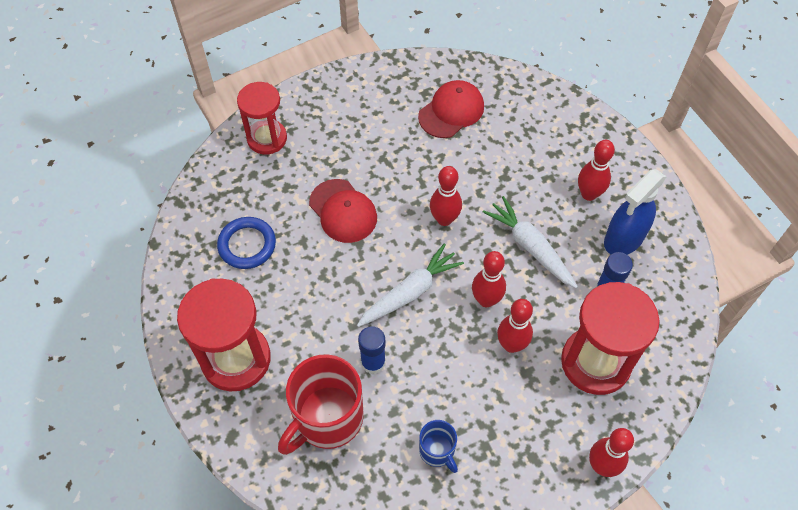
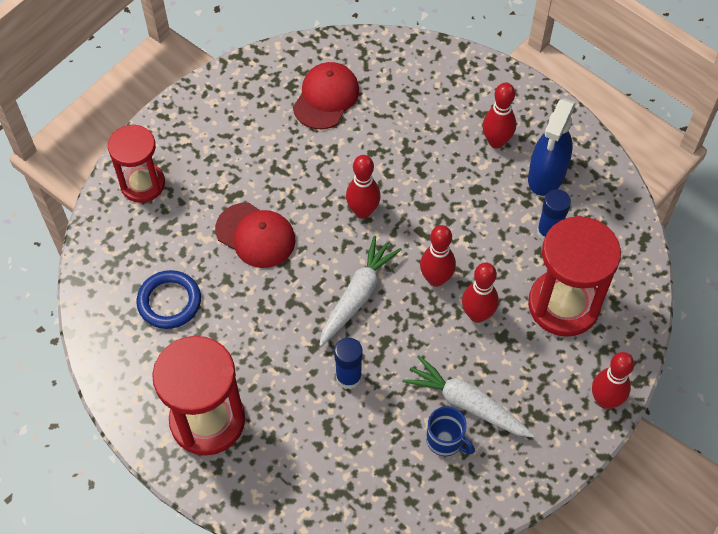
camera: 20 degrees left, 0 degrees up
(327, 418) = (325, 447): red mug -> none
(530, 247) = (459, 212): white carrot -> white carrot (466, 403)

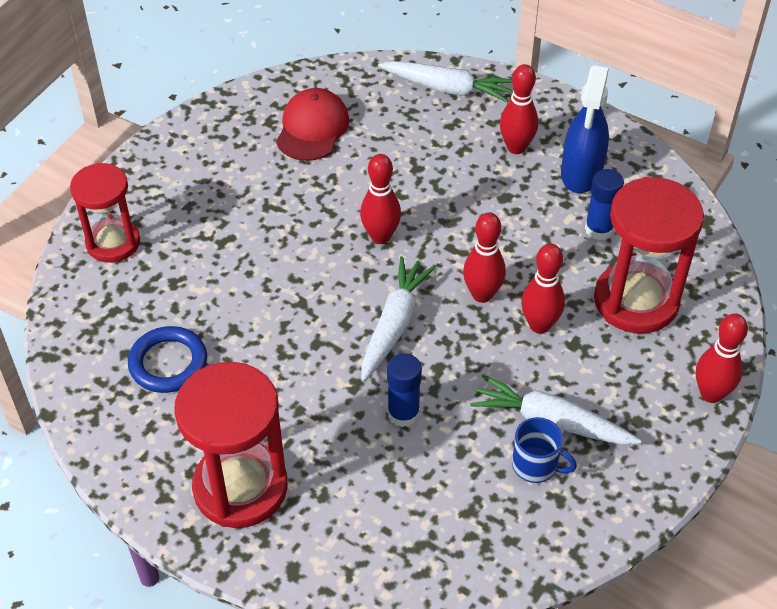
camera: 10 degrees left, 10 degrees down
(255, 235) = (259, 278): red cap -> none
(449, 74) = (447, 89): none -> white carrot

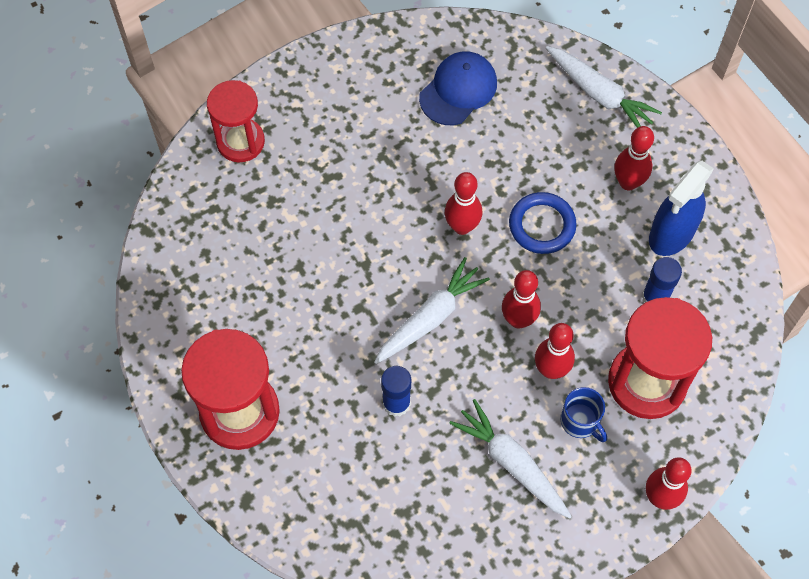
camera: 25 degrees right, 15 degrees up
(168, 363) = (234, 276): blue ring -> blue ring (542, 225)
(312, 128) = (458, 90): red cap -> blue cap
(536, 465) = (478, 496): blue mug -> blue mug (580, 421)

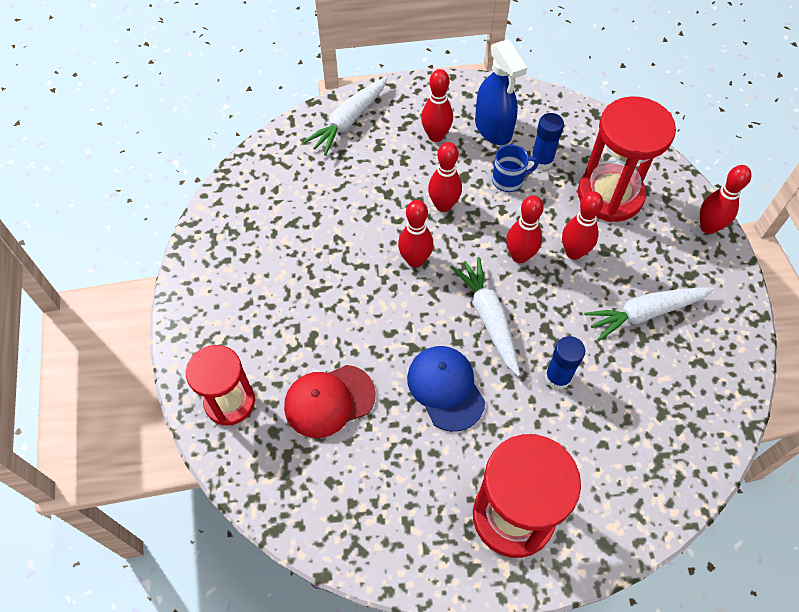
camera: 65 degrees left, 5 degrees down
(278, 218) = (329, 401): none -> red cap
(458, 90) = (286, 210): blue cap -> blue cap (445, 388)
(542, 225) = (443, 205): blue ring -> red bowling pin
(580, 421) = (626, 251): blue mug -> blue mug (509, 180)
(599, 94) = (349, 121): white carrot -> white carrot turned 150 degrees clockwise

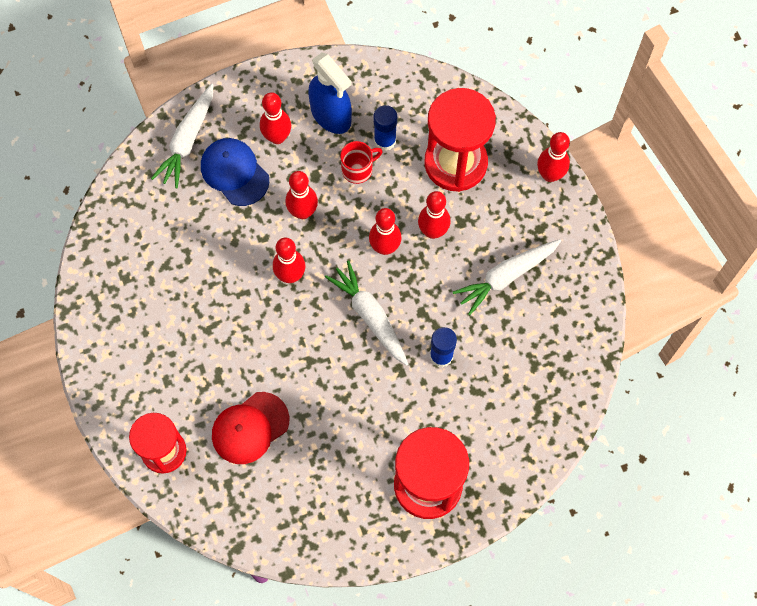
camera: 15 degrees left, 10 degrees up
(445, 388) = (347, 391): blue cap -> blue cap (234, 172)
(509, 180) = (358, 169): blue mug -> red mug

